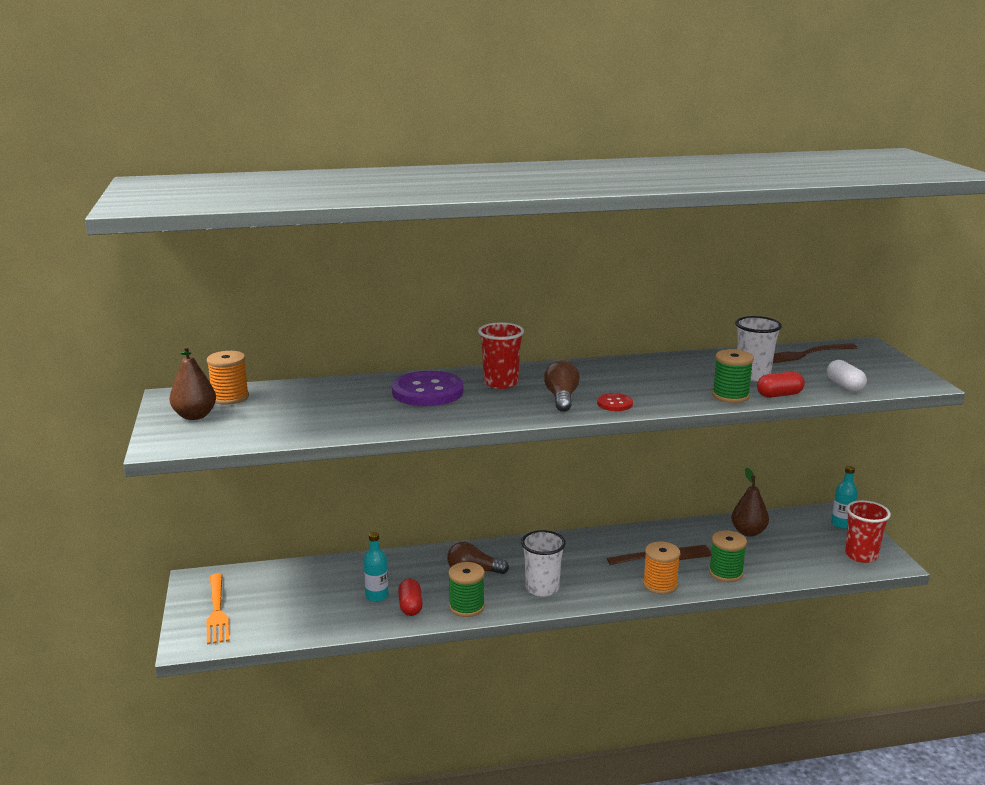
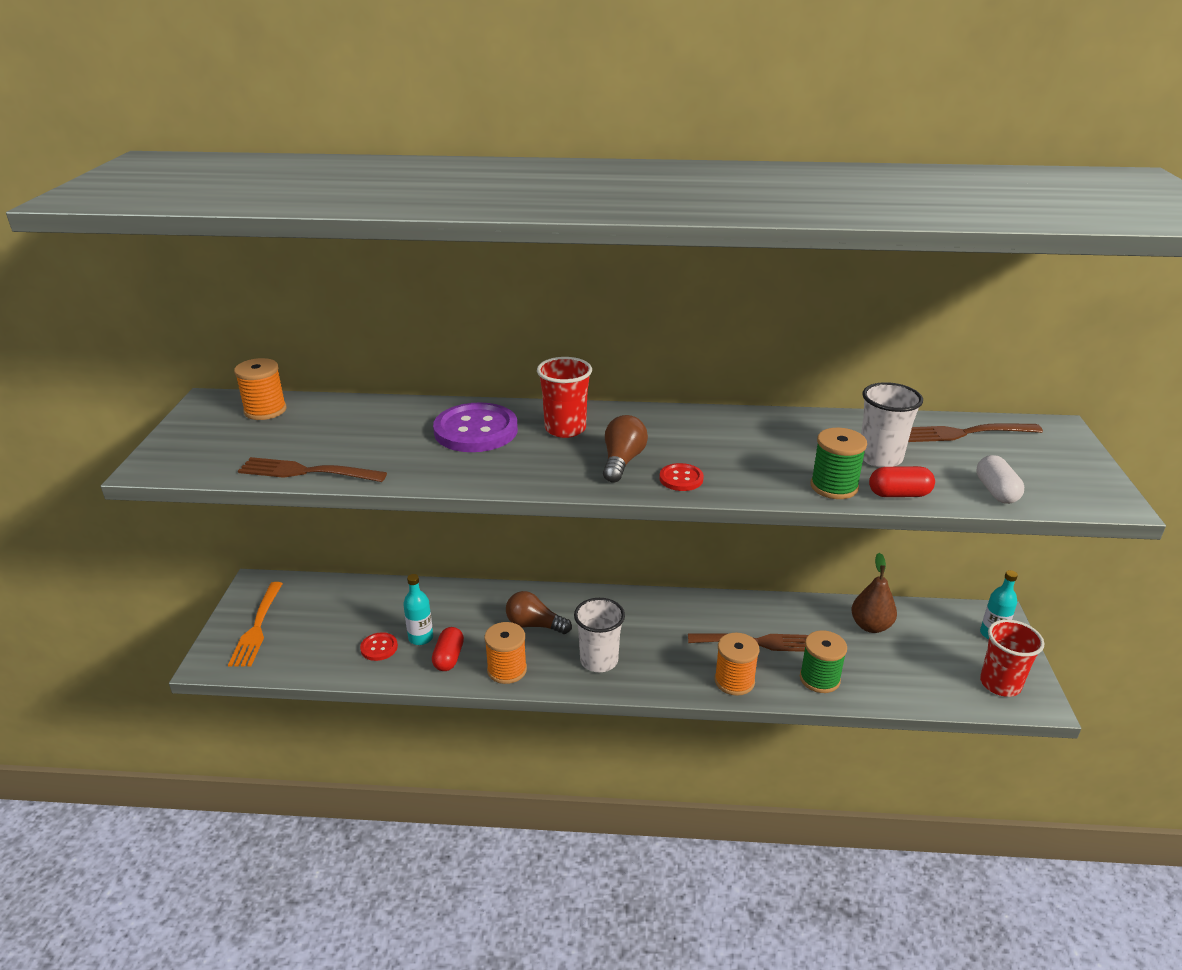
camera: 15 degrees right, 10 degrees up
(195, 416) = (213, 431): brown pear -> none
(305, 433) = (307, 472): none -> brown fork
(342, 609) = (379, 648): none -> red button
(467, 607) = (507, 670): green spool -> orange spool

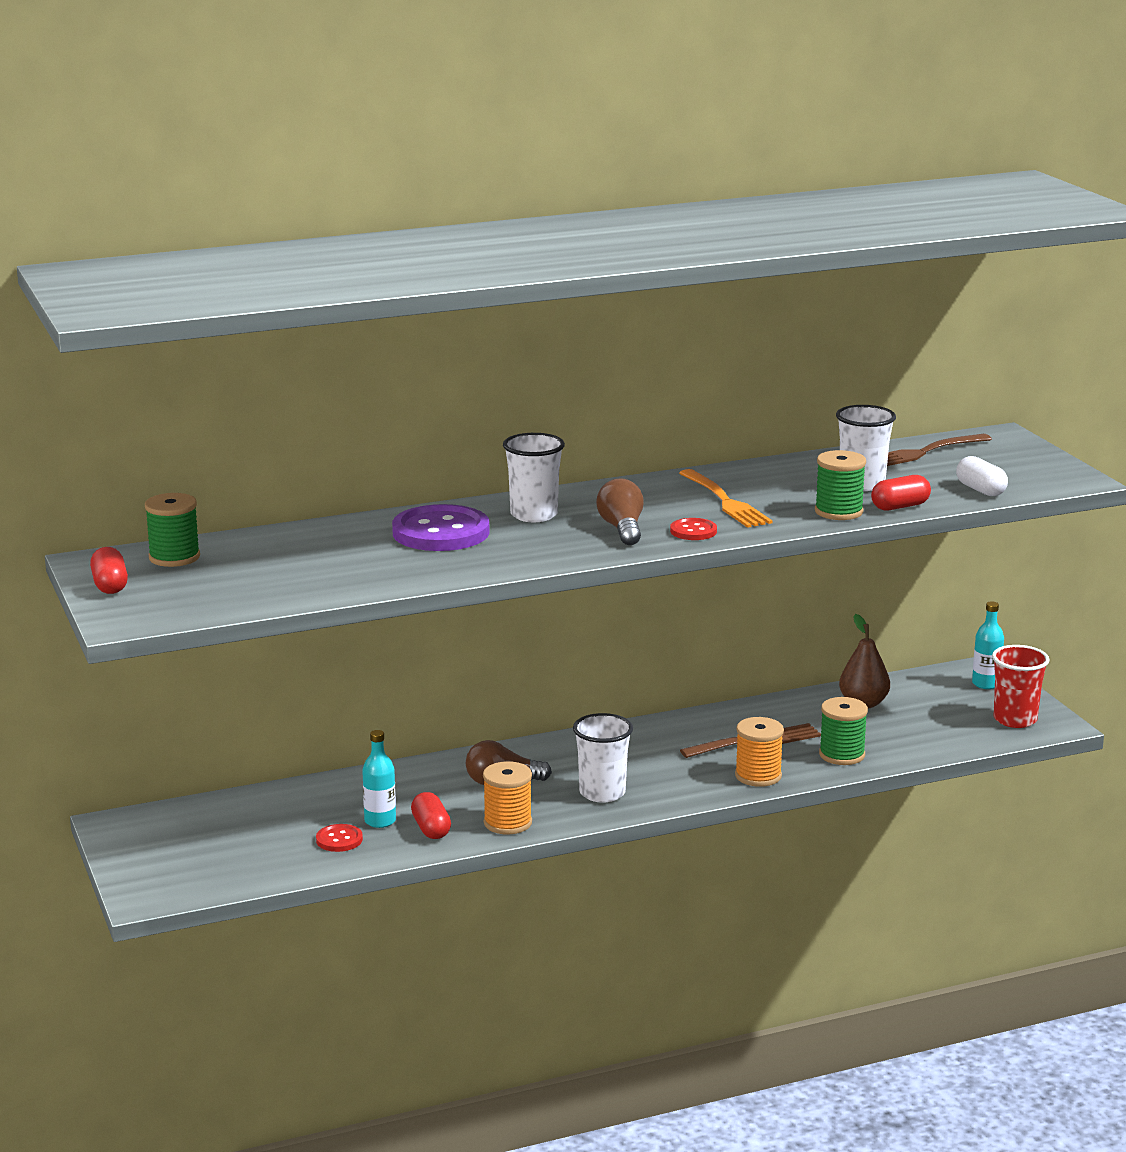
camera: 25 degrees left, 10 degrees down
(191, 427) = (110, 585): none -> red capsule
(257, 627) = (165, 858): orange fork -> orange fork (725, 501)
(265, 410) = (174, 557): orange spool -> green spool
(307, 472) = (305, 594): brown fork -> none
(565, 429) = (534, 515): red cup -> white cup

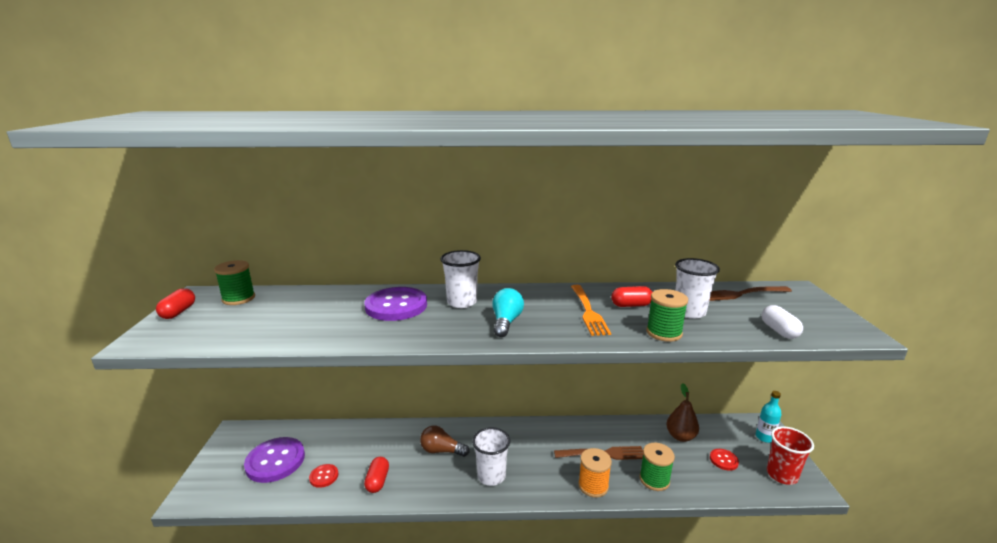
camera: 20 degrees right, 0 degrees up
(237, 839) = (275, 461): none -> purple button
(380, 821) = (356, 466): turquoise bottle -> none
(507, 823) = (422, 488): orange spool -> none
(622, 529) = (506, 322): brown light bulb -> turquoise light bulb
(693, 531) = (551, 332): red button -> red button (723, 460)
(900, 506) = (712, 336): red capsule -> red capsule (631, 305)

